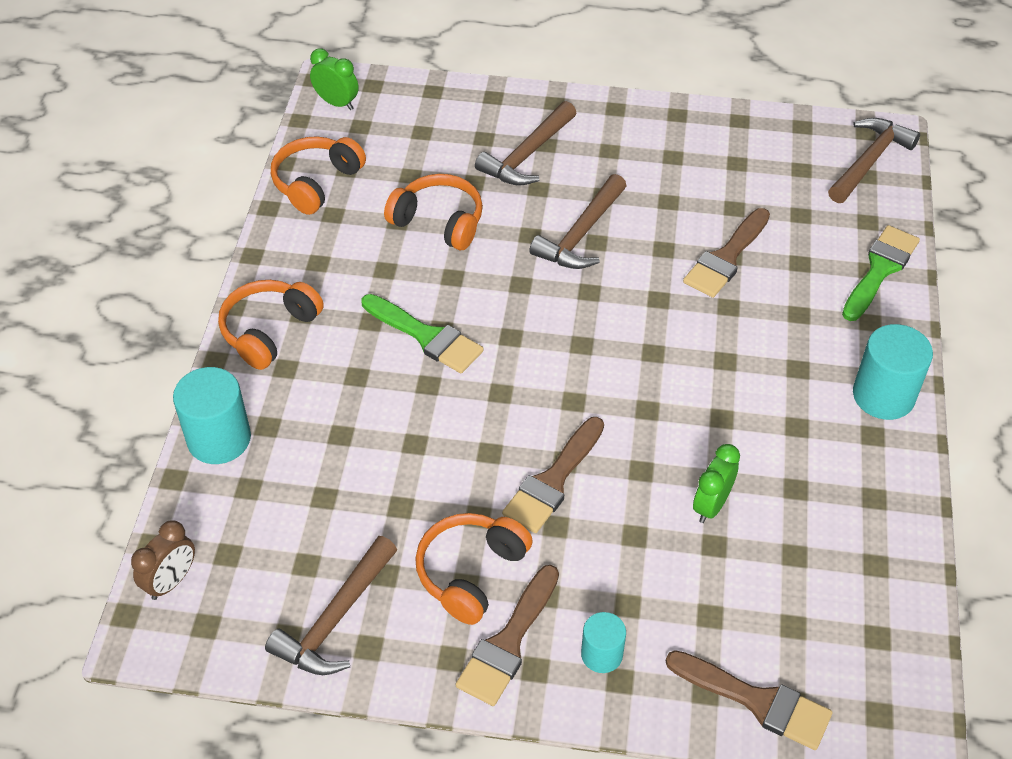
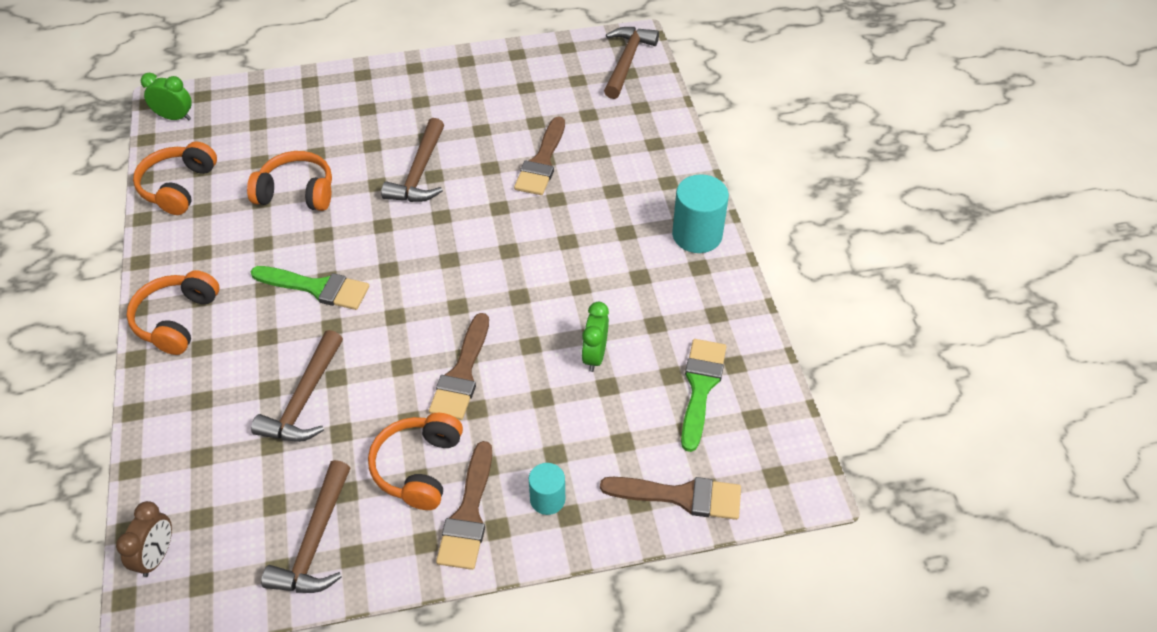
camera: 20 degrees left, 0 degrees up
(219, 439) = (161, 423): turquoise cylinder -> none
(527, 155) = (354, 121): brown hammer -> brown hammer (304, 400)
(880, 269) = (662, 141): green brush -> green brush (700, 387)

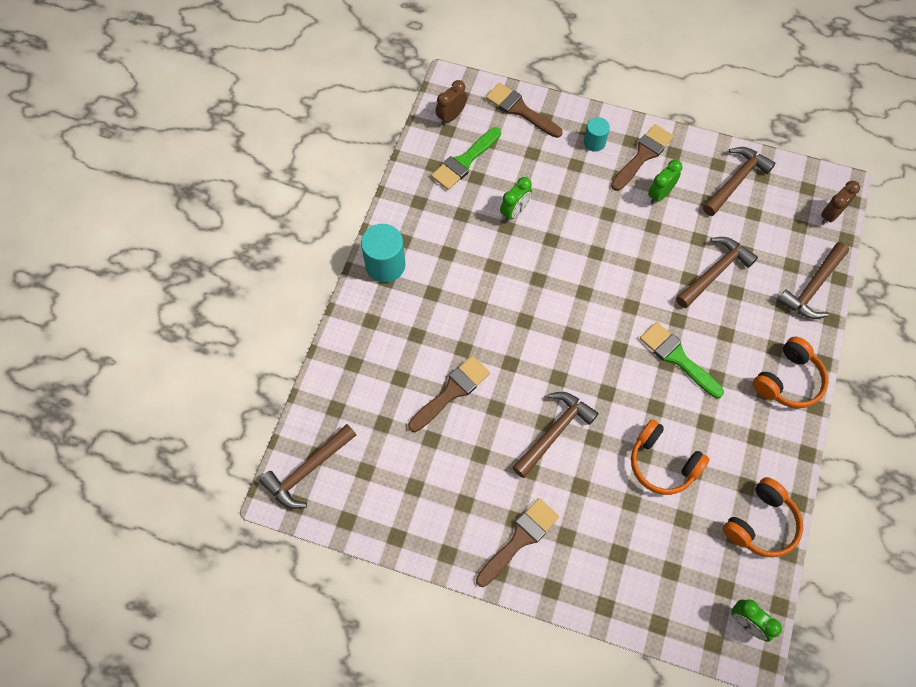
camera: 150 degrees left, 15 degrees up
(165, 440) = (812, 287): none -> brown hammer
(418, 467) = (660, 194): orange headphones -> green clock
(462, 374) = (605, 241): brown brush -> brown brush (519, 539)
(764, 438) = (451, 116): none -> brown clock

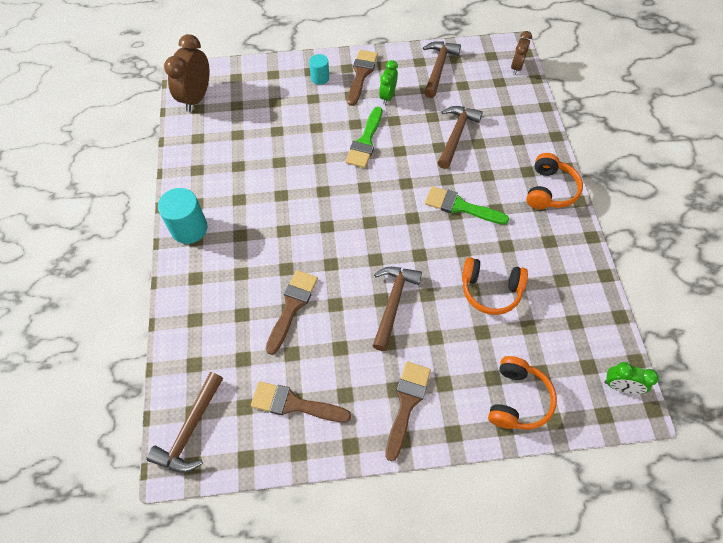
camera: 25 degrees left, 5 degrees down
(451, 116) = (196, 98): brown clock -> brown clock, size x1.69
(464, 161) = (222, 126): green brush -> green brush (365, 141)
(515, 212) = (280, 148): green clock -> none
(520, 110) = (251, 75): brown brush -> brown brush (294, 404)
(761, 523) = (588, 303): orange headphones -> orange headphones (517, 399)
(812, 287) = (531, 119): brown hammer -> none

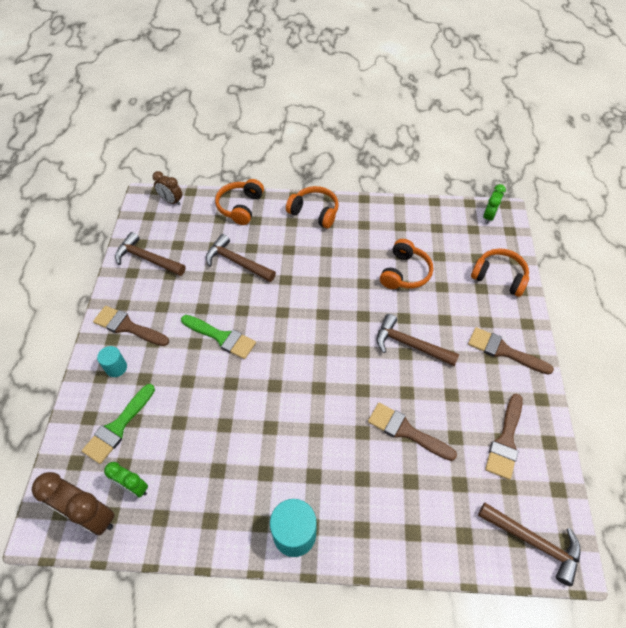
camera: 80 degrees left, 5 degrees down
(387, 96) = (168, 308): green clock -> green clock (133, 487)
(460, 206) = (318, 275): green brush -> green brush (118, 427)
(531, 123) = (240, 207): none -> orange headphones

